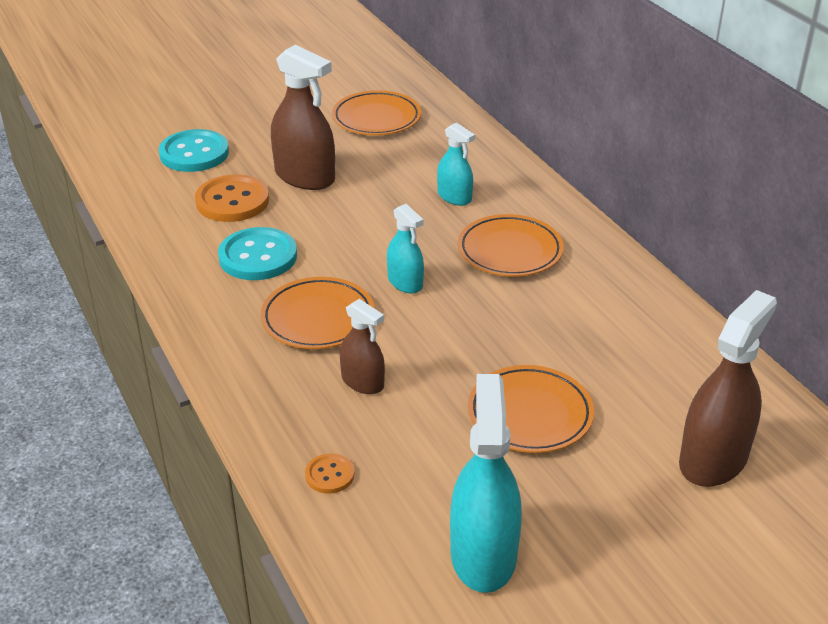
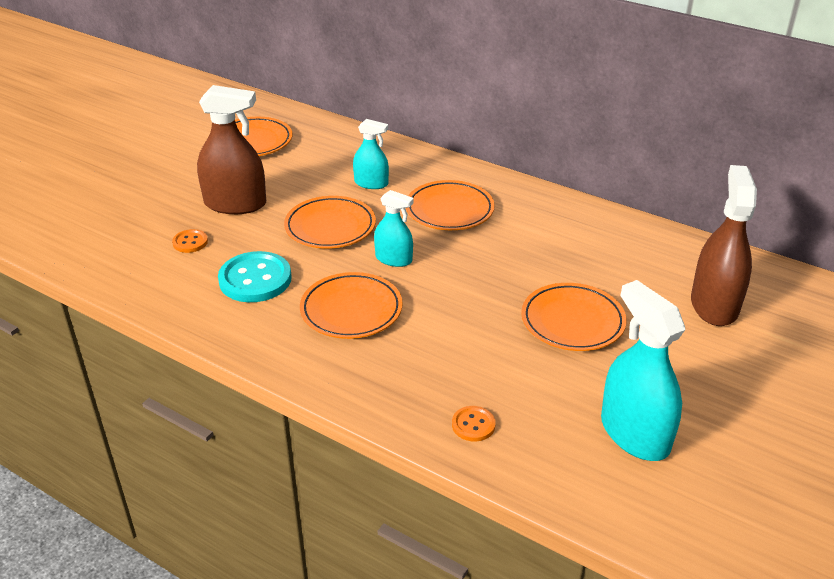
camera: 30 degrees left, 0 degrees up
(194, 153) = (117, 214): turquoise button -> none
(232, 201) = (190, 242): orange button -> orange button, size x0.50
(362, 382) = (432, 345): brown spray bottle -> none
(373, 229) = (330, 227): none -> orange plate

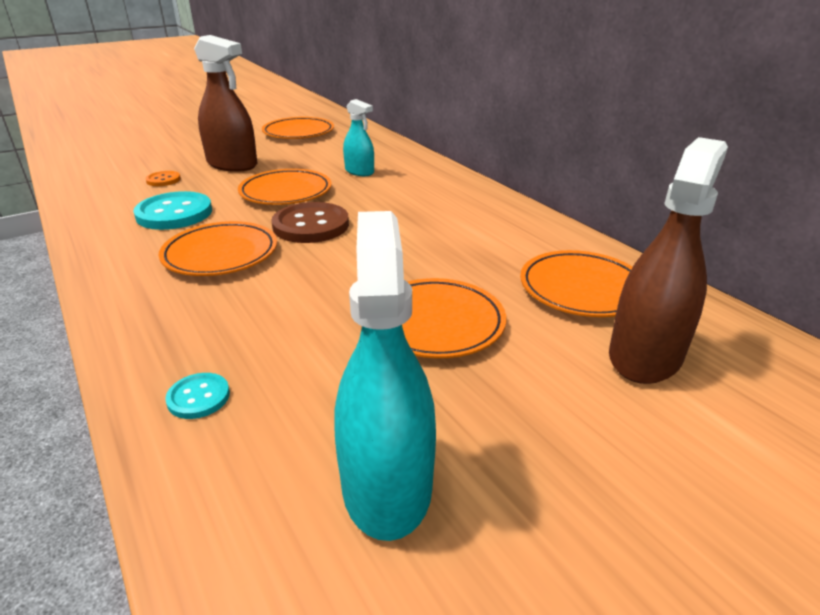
camera: 25 degrees right, 5 degrees down
(393, 259) = (311, 225): turquoise spray bottle -> brown button
(449, 210) = (408, 202): orange plate -> orange plate (582, 289)
(473, 425) = (198, 397): orange button -> turquoise button

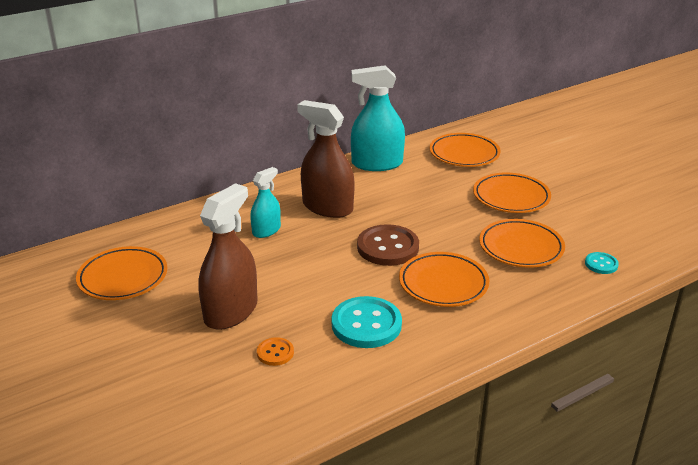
camera: 90 degrees left, 0 degrees up
(286, 192) = (316, 267): orange plate -> orange plate (521, 247)
(387, 484) = (629, 210): turquoise spray bottle -> turquoise spray bottle (377, 164)
(645, 355) = (521, 147): brown spray bottle -> brown spray bottle (327, 207)

